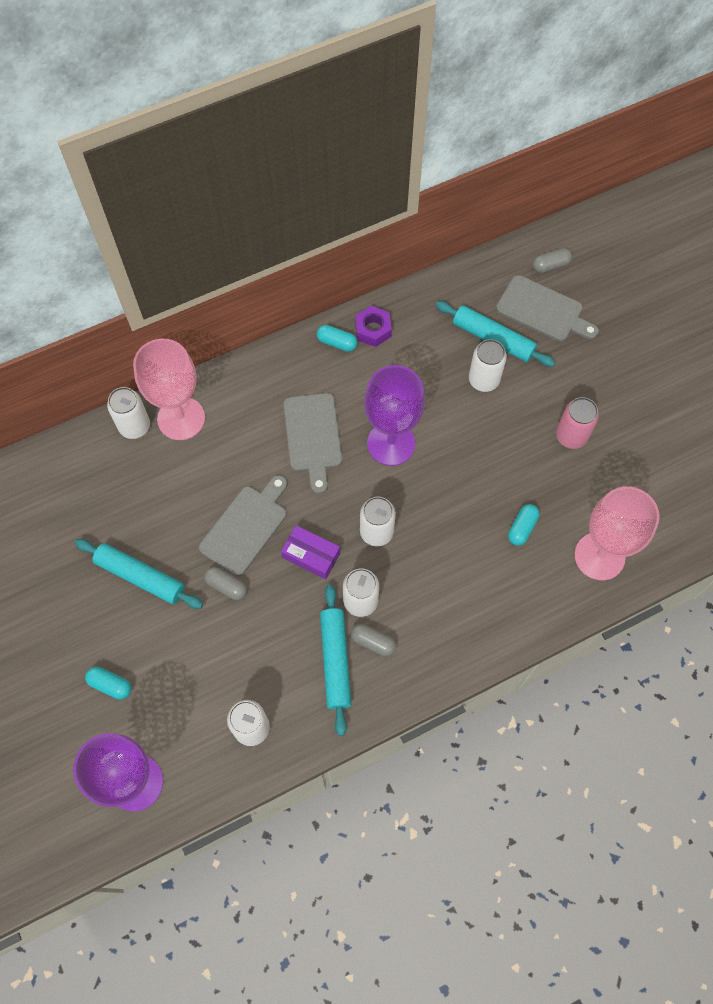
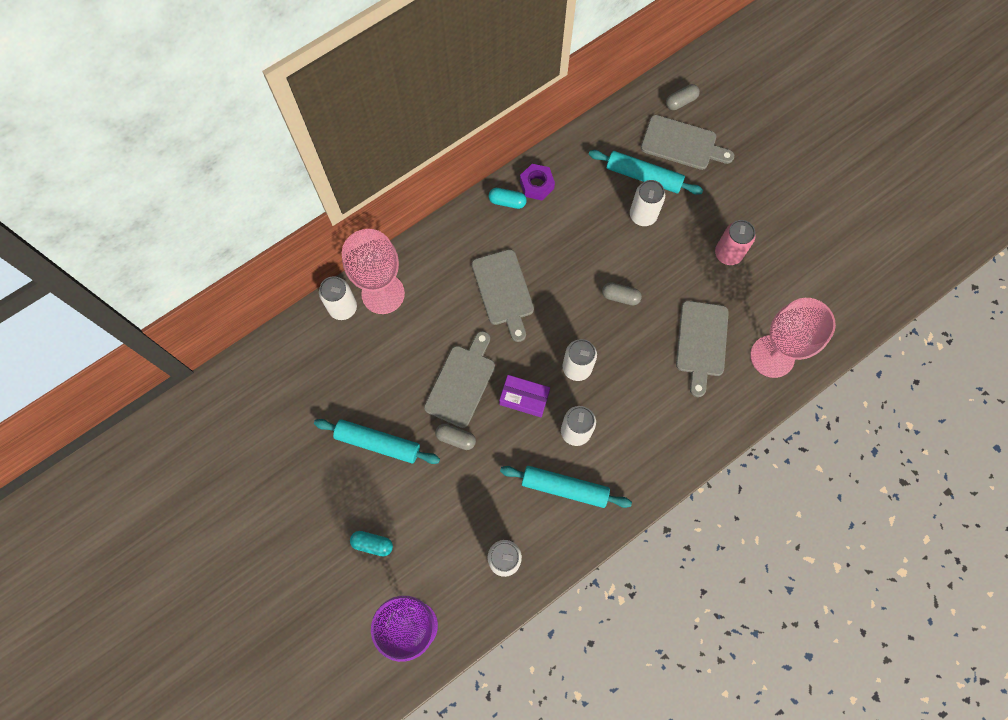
camera: 10 degrees left, 5 degrees up
(335, 661) = (564, 488): turquoise rolling pin -> turquoise rolling pin turned 60 degrees counterclockwise
(373, 642) = (593, 466): grey capsule -> grey capsule (620, 297)
(391, 443) = (573, 286): purple goblet -> none
(522, 528) = (701, 342): turquoise capsule -> grey cutting board

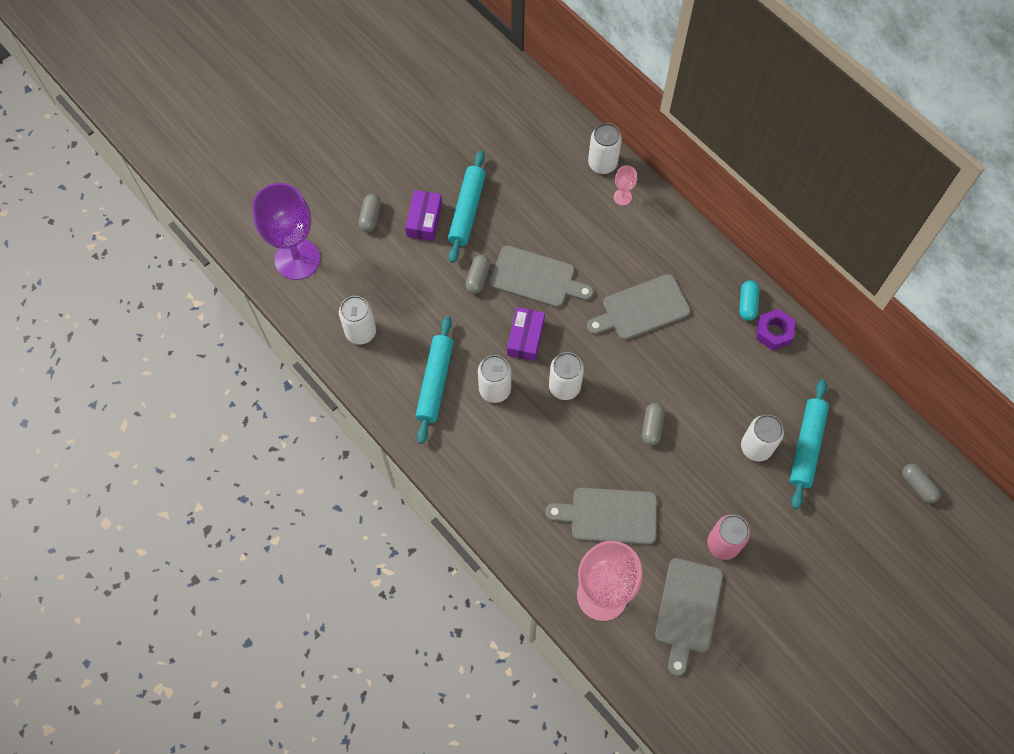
camera: 85 degrees right, 5 degrees down
(372, 544) = (370, 217): turquoise capsule -> grey capsule
(383, 294) = (622, 197): pink goblet -> pink goblet, size x0.42
(383, 487) = (424, 220): none -> purple box
(682, 143) = (859, 489): grey cutting board -> grey cutting board (688, 610)

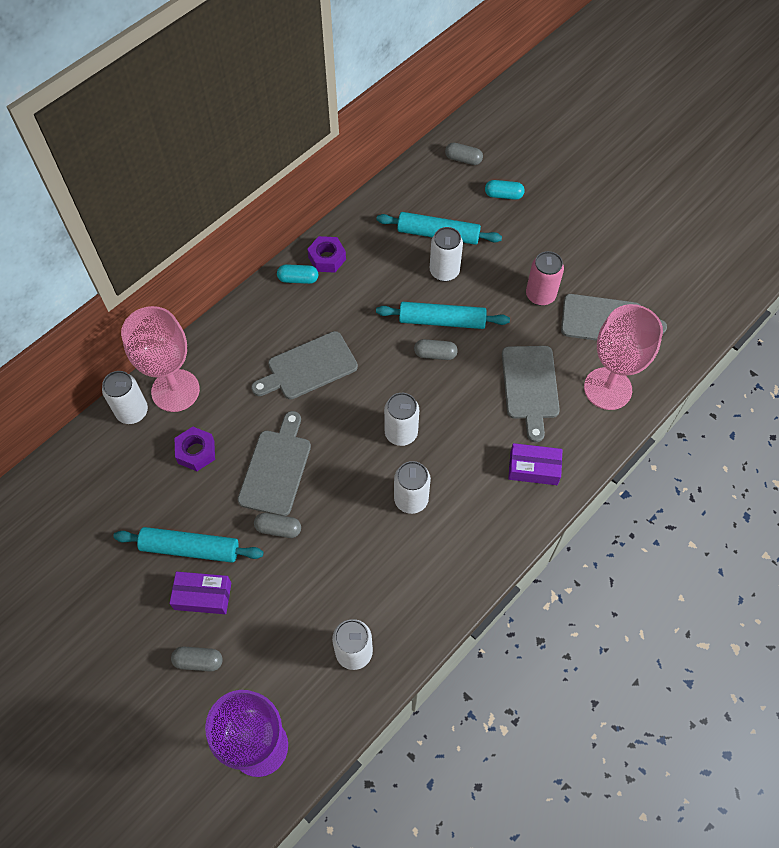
camera: 95 degrees left, 5 degrees down
(435, 382) = (409, 561): turquoise rolling pin -> turquoise rolling pin (442, 321)
(525, 338) = (348, 474): purple box -> purple box (533, 468)
(558, 214) = (196, 452): none -> purple nut
(622, 197) = (175, 390): pink goblet -> pink goblet, size x2.40
(642, 309) = (308, 367): grey cutting board -> grey cutting board turned 90 degrees clockwise
(864, 524) = (503, 195): none -> turquoise capsule
(918, 486) = (463, 159): grey capsule -> grey capsule turned 60 degrees clockwise

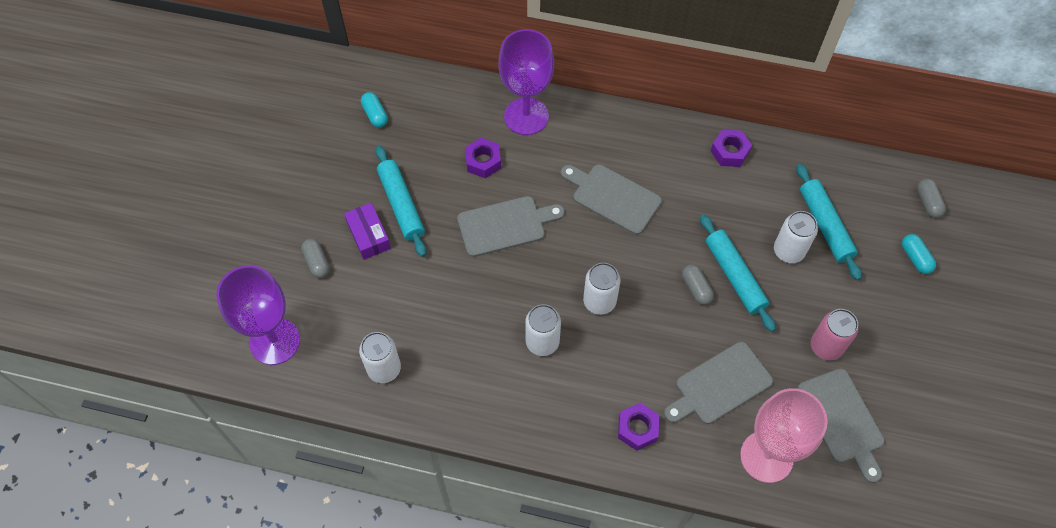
camera: 60 degrees right, 0 degrees up
(132, 412) = (488, 99): white can -> none
(175, 390) = (526, 116): pink goblet -> purple goblet
(278, 529) = (454, 256): grey capsule -> none
(298, 279) = (692, 142): turquoise capsule -> turquoise capsule (375, 114)
(533, 468) = (637, 429): purple box -> purple nut

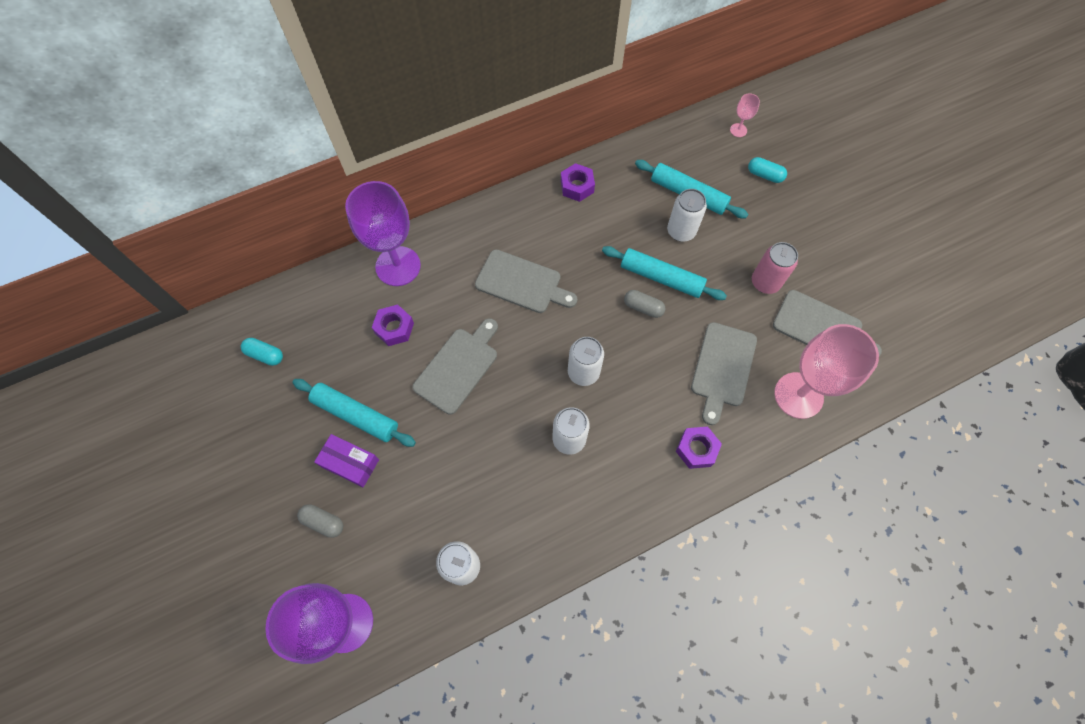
camera: 40 degrees left, 5 degrees up
(612, 197) = (522, 283): grey cutting board -> grey cutting board turned 150 degrees counterclockwise
(928, 202) = (738, 130): grey capsule -> pink goblet

